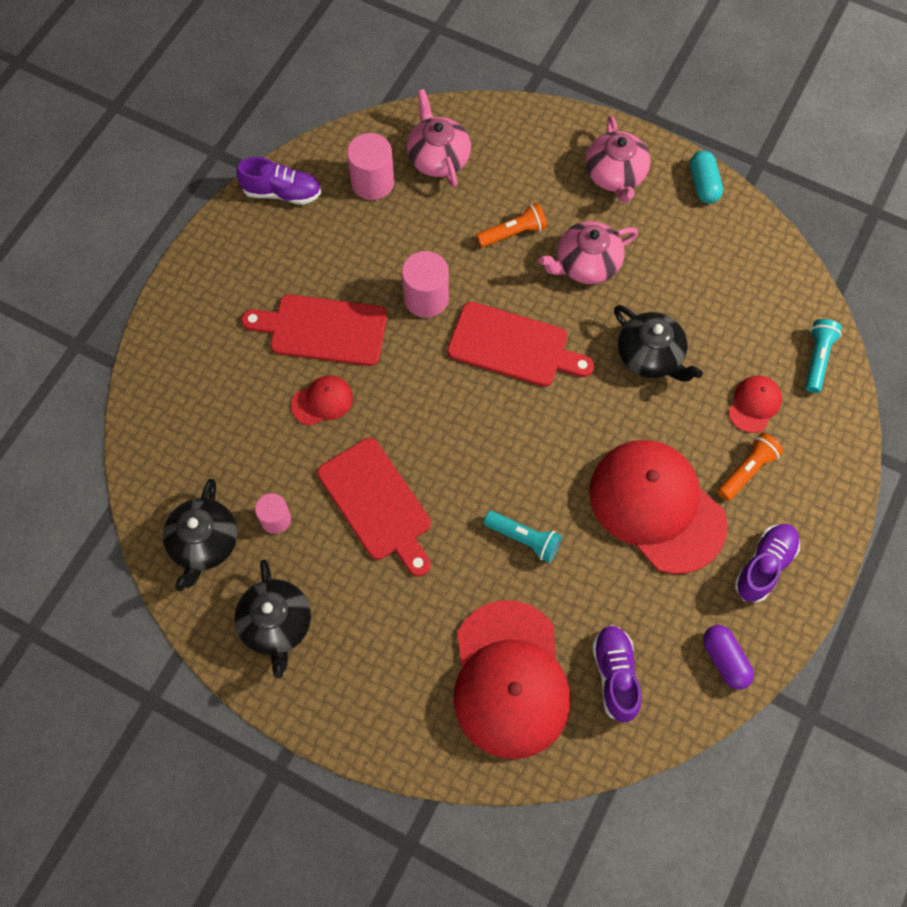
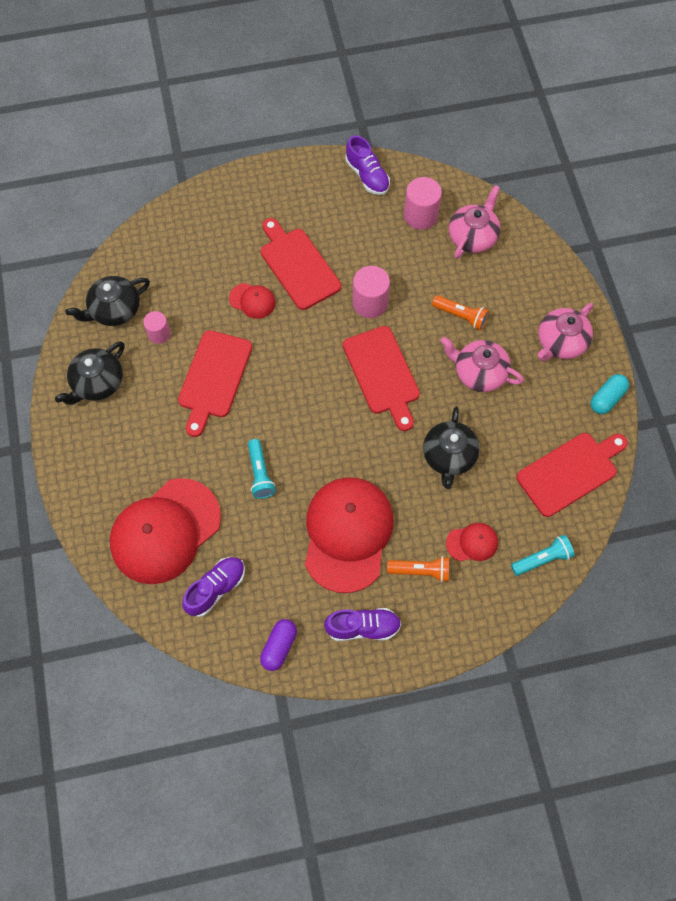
camera: 50 degrees right, 0 degrees up
(751, 270) = (570, 472): none -> red cutting board

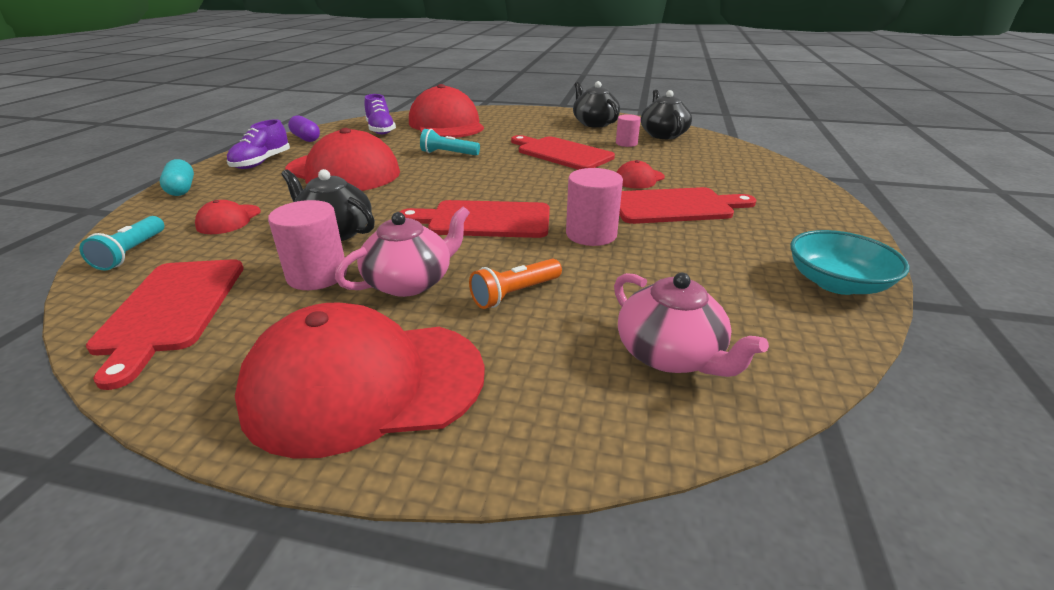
camera: 115 degrees right, 35 degrees down
(367, 176) = (836, 283): purple shoe -> turquoise bowl
(420, 215) = (737, 311): pink cylinder -> pink cylinder (317, 275)
(420, 571) = (256, 191): orange flashlight -> none
(560, 342) = (364, 384): pink teapot -> red cap
(607, 398) = (197, 400): turquoise capsule -> turquoise capsule (182, 189)

